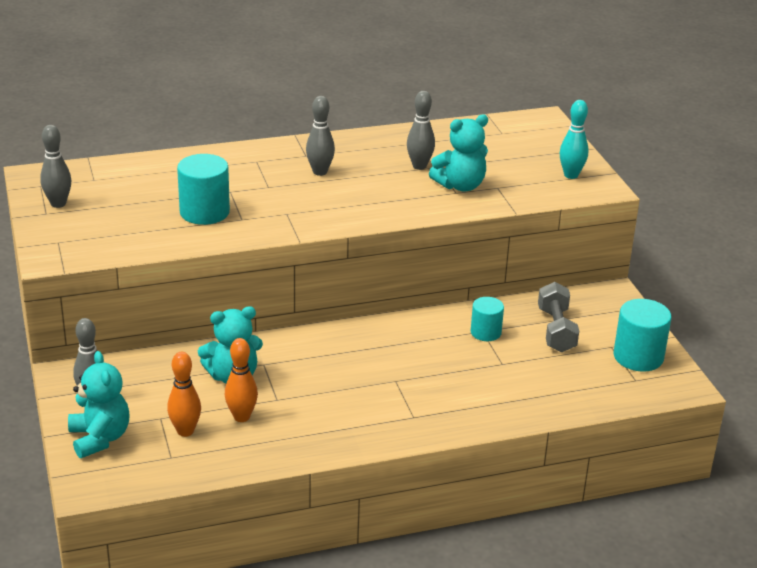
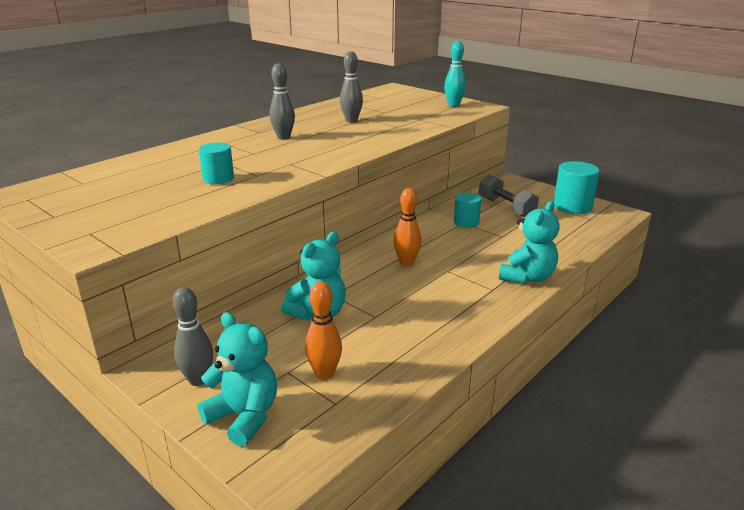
camera: 30 degrees left, 5 degrees down
(58, 204) = (61, 206): grey bowling pin -> none
(204, 212) = (218, 179): turquoise cylinder -> turquoise cylinder, size x0.63
(241, 417) = (362, 341): orange bowling pin -> orange bowling pin (406, 263)
(460, 185) = (394, 123): turquoise teddy bear -> turquoise teddy bear (527, 277)

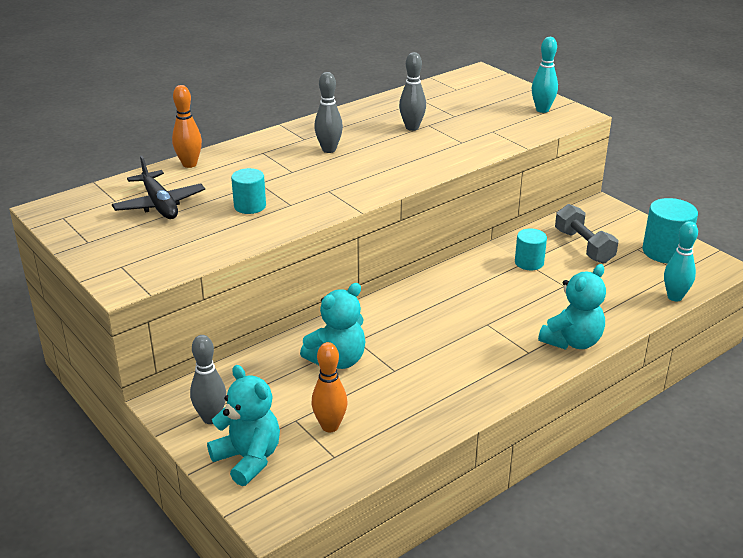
camera: 10 degrees right, 5 degrees up
(128, 183) = (159, 204): none -> black plane
(406, 263) = (445, 310): orange bowling pin -> orange bowling pin (189, 164)
(596, 237) = (674, 297): none -> turquoise bowling pin

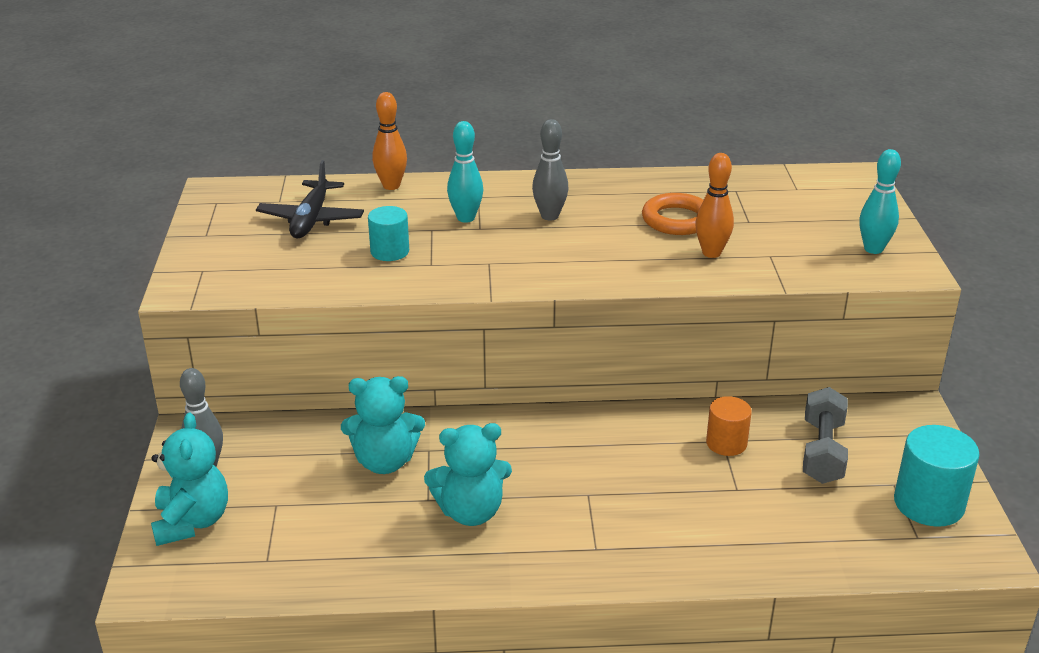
camera: 35 degrees right, 0 degrees up
(330, 426) = (298, 527): orange bowling pin -> orange bowling pin (711, 253)
(412, 127) = (677, 220): grey bowling pin -> orange ring
(529, 262) = (726, 443): turquoise cylinder -> orange cylinder
(572, 341) = (662, 560): turquoise teddy bear -> turquoise teddy bear (470, 512)
(674, 297) = (866, 567): turquoise bowling pin -> turquoise bowling pin (466, 218)

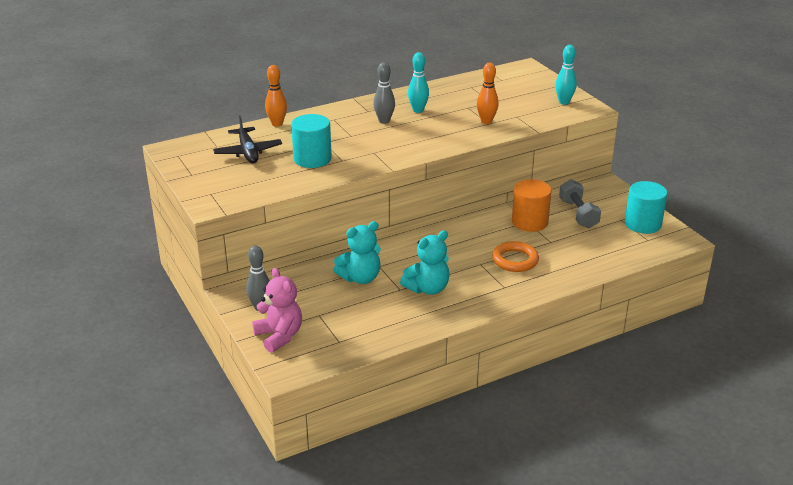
camera: 25 degrees left, 0 degrees up
(192, 522) = (279, 336): turquoise teddy bear -> pink teddy bear
(390, 251) = (312, 159): turquoise cylinder -> turquoise cylinder, size x1.59
(466, 218) = (338, 132): turquoise bowling pin -> turquoise bowling pin (418, 110)
(677, 220) = (454, 108): orange ring -> orange ring (515, 260)
(726, 443) = (529, 222): orange cylinder -> orange cylinder, size x1.59

